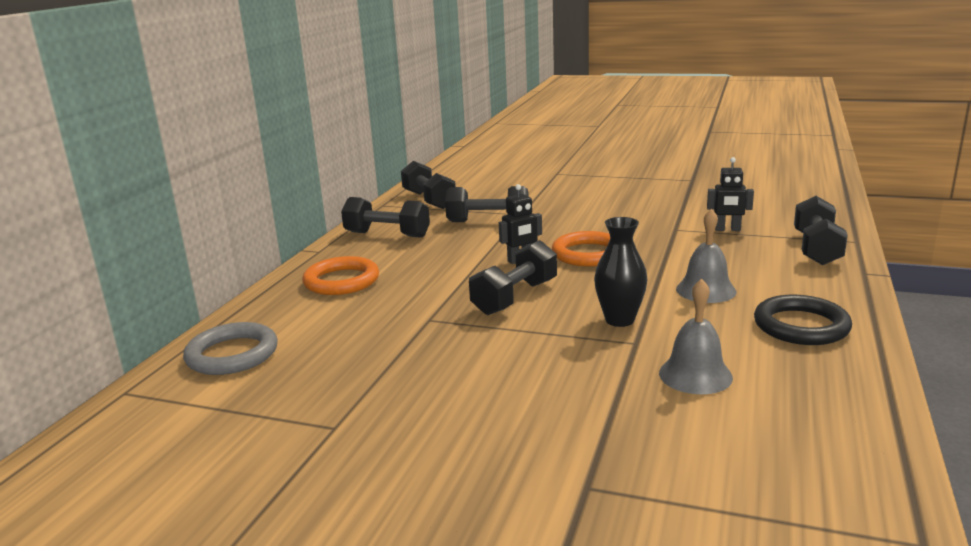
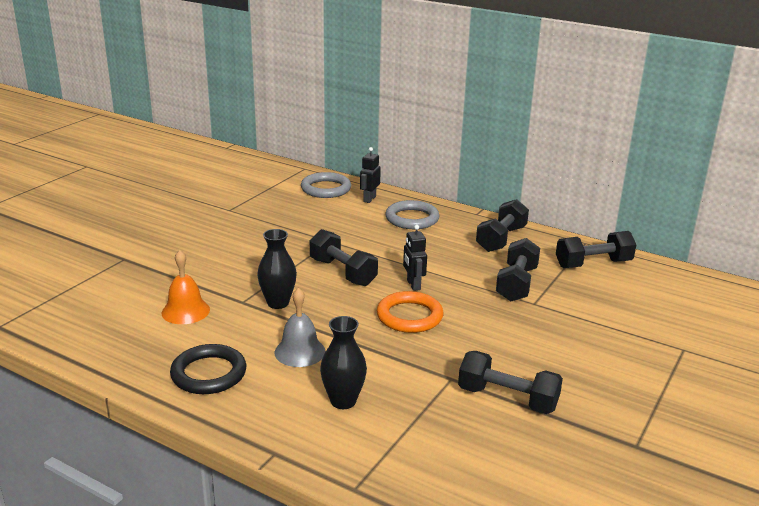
camera: 100 degrees right, 5 degrees up
(341, 281) = (412, 218): orange ring -> grey ring
(695, 375) = (185, 311): grey bell -> orange bell
(727, 229) = (433, 410): black robot -> black robot (369, 199)
(759, 260) = (343, 401): none -> black vase
(816, 249) = (349, 448): black dumbbell -> black dumbbell (507, 399)

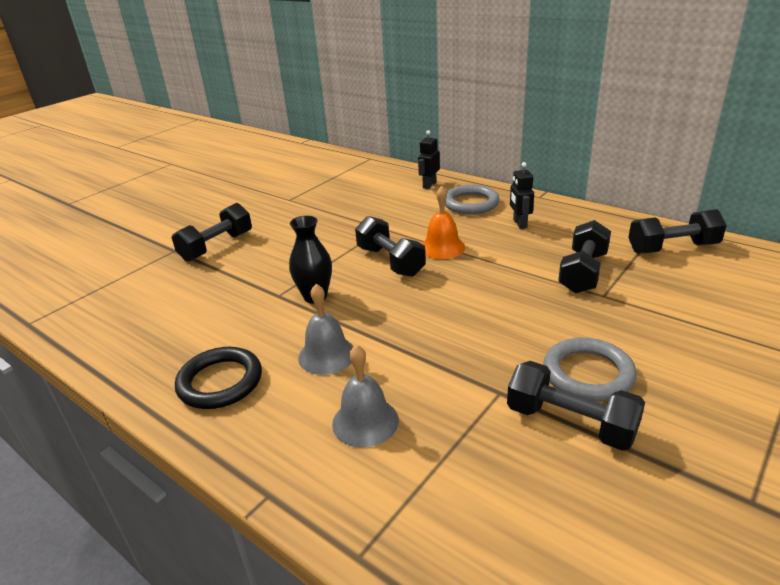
camera: 10 degrees right, 5 degrees up
(185, 311) = (217, 306): orange bell -> orange bell (442, 247)
(326, 189) = (387, 176): grey ring -> grey ring (588, 374)
(343, 401) = (365, 421): black vase -> grey bell
(409, 316) = (457, 312): orange ring -> none
(413, 285) = (465, 275): black robot -> black robot (519, 224)
(501, 239) = (566, 222): black dumbbell -> black dumbbell (217, 246)

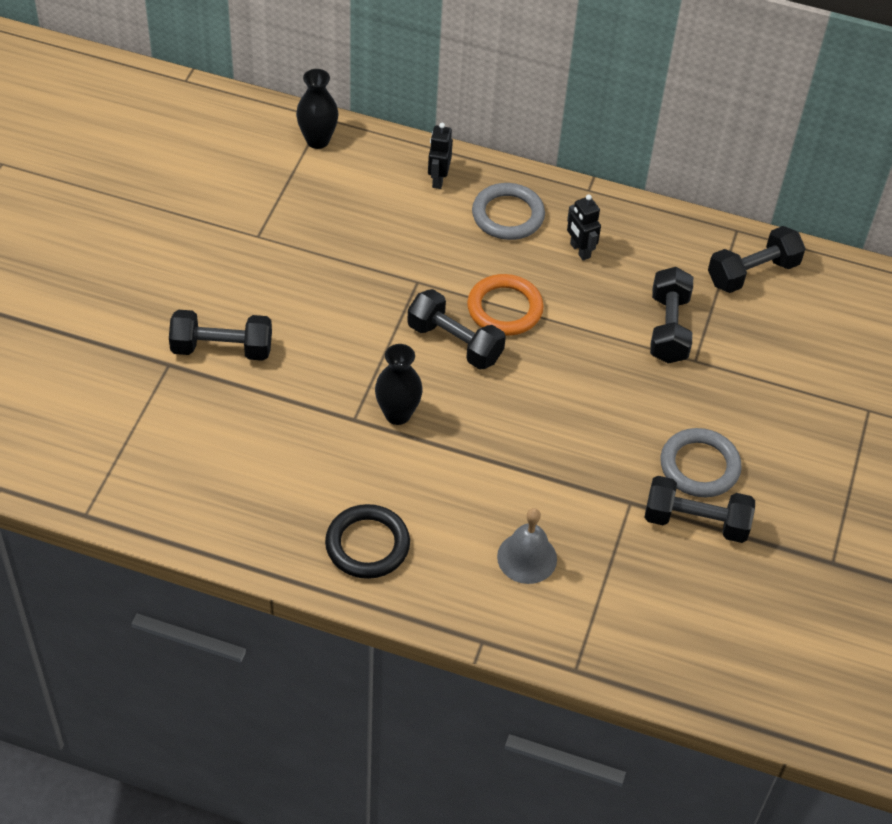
camera: 25 degrees left, 20 degrees up
(217, 246) = (222, 349): black dumbbell -> black dumbbell turned 75 degrees clockwise
(327, 355) = (454, 492): grey bell -> none
(360, 166) = (317, 140): none -> black vase
(442, 247) = (504, 309): orange bell -> orange ring

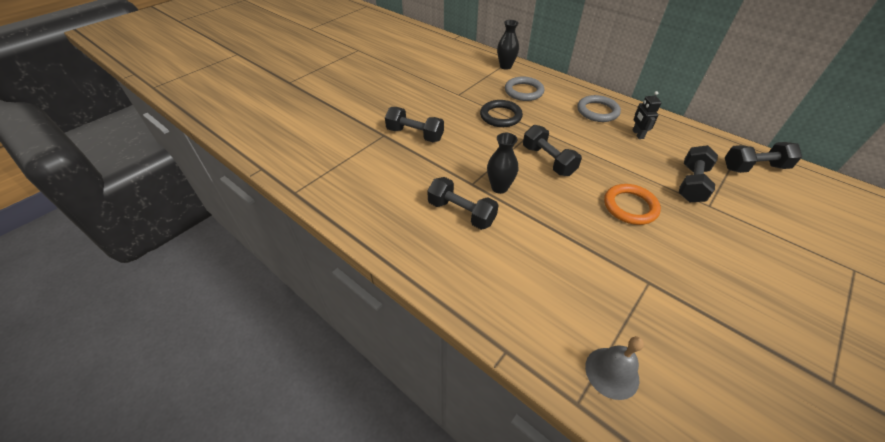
camera: 25 degrees right, 5 degrees down
(367, 545) = (449, 256): black ring -> black ring (500, 116)
(438, 179) = (562, 90): black robot -> none
(504, 309) = (584, 151): orange ring -> orange ring (630, 207)
(527, 558) = (559, 298): grey bell -> grey bell (612, 372)
(696, 522) = (702, 312): black dumbbell -> black dumbbell (461, 213)
(699, 466) = (708, 272): grey ring -> grey ring (523, 91)

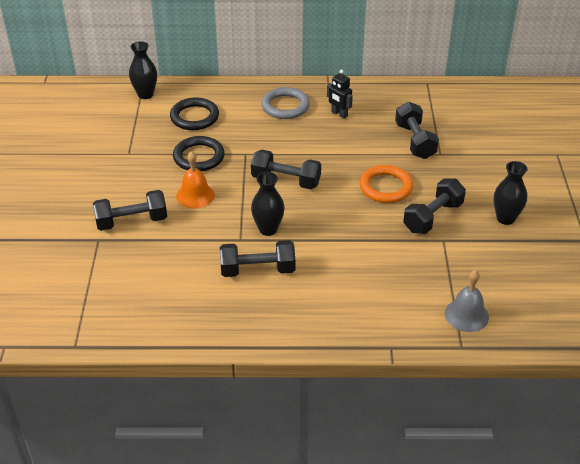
camera: 40 degrees left, 5 degrees down
(472, 139) = (195, 195): none -> orange bell
(523, 91) = (194, 117): grey ring -> black ring
(738, 300) = (505, 218): none -> black vase
(754, 167) = (448, 102): black dumbbell -> black dumbbell (433, 217)

